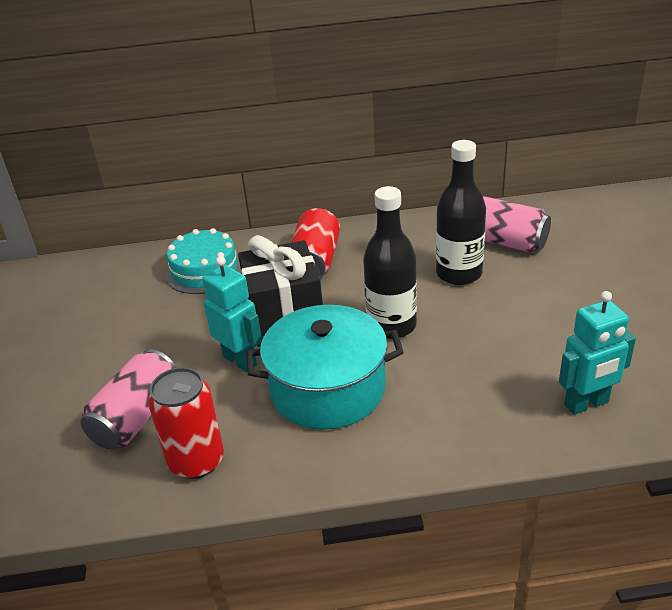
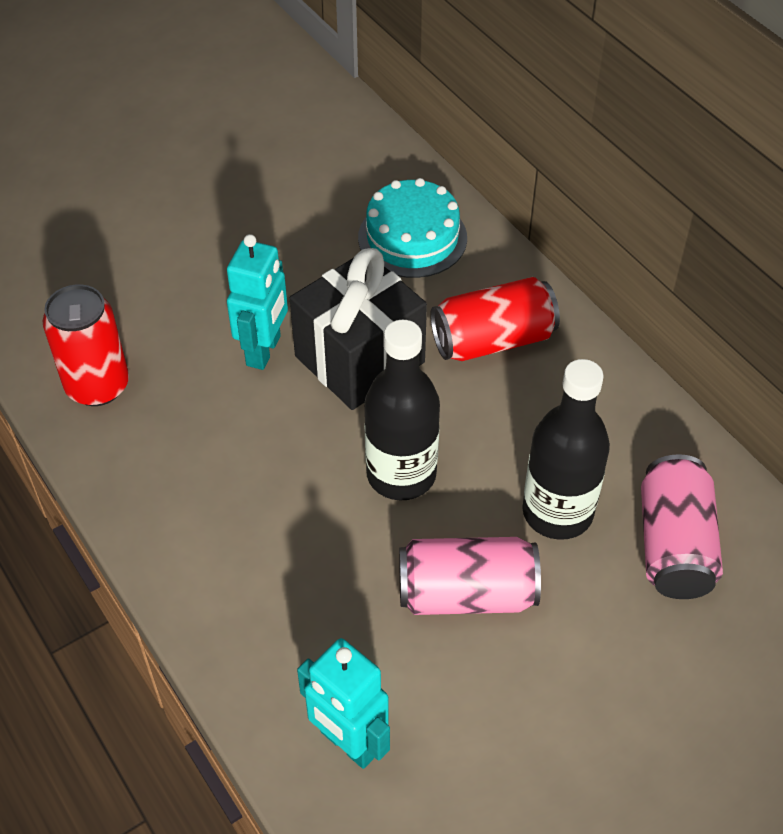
camera: 60 degrees right, 15 degrees up
(137, 417) = (138, 306): pink can -> pink can (466, 594)
(327, 389) = (254, 454): turquoise pot -> none

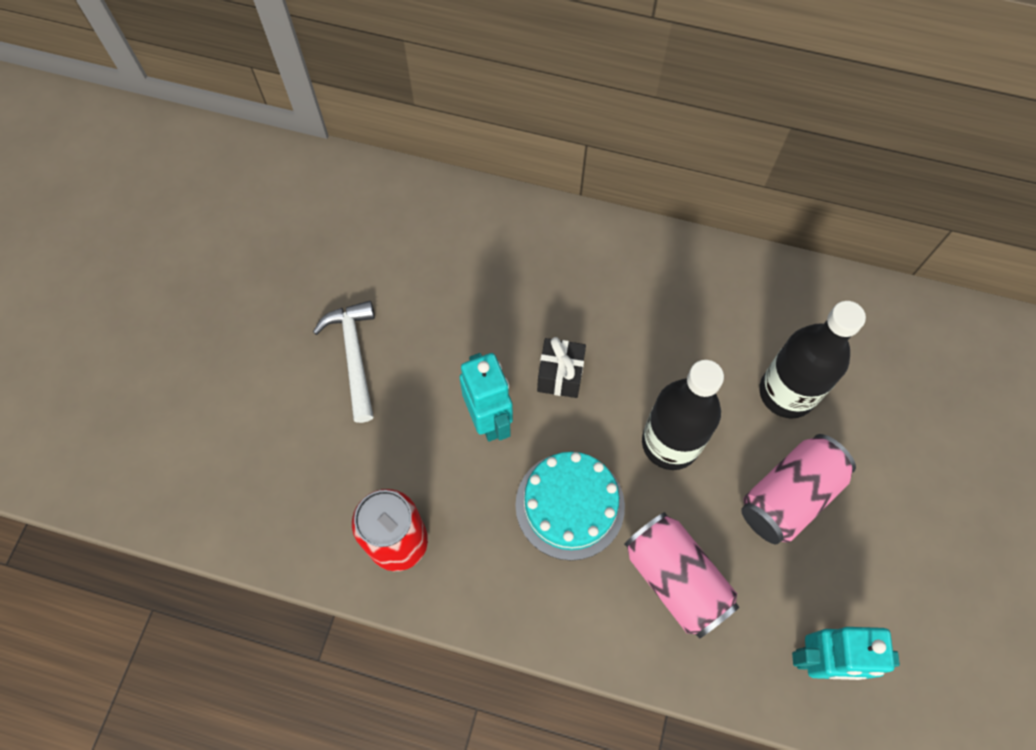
camera: 40 degrees left, 15 degrees up
(208, 237) = (354, 356): none -> white hammer
(360, 359) = (560, 375): black gift -> black gift, size x0.51
(412, 237) = (502, 249): turquoise cake -> turquoise cake (570, 505)
(493, 340) = (631, 293): red can -> none
(674, 545) = (870, 362): pink can -> pink can (675, 579)

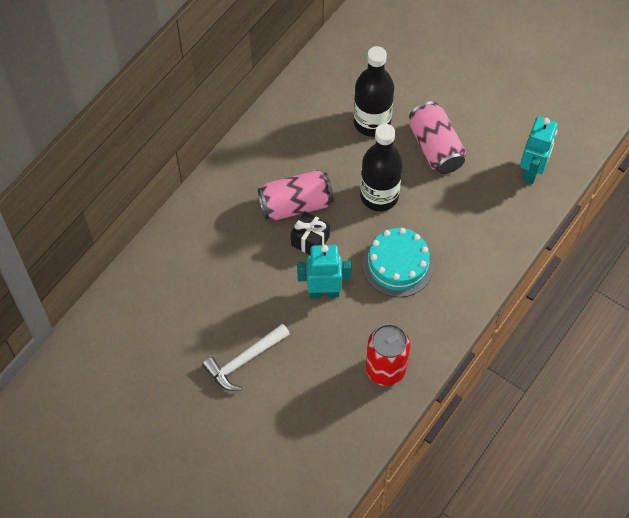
camera: 70 degrees left, 5 degrees down
(354, 356) = (244, 360): white hammer -> white hammer turned 45 degrees counterclockwise
(675, 579) = (463, 224): pink can -> pink can (296, 204)

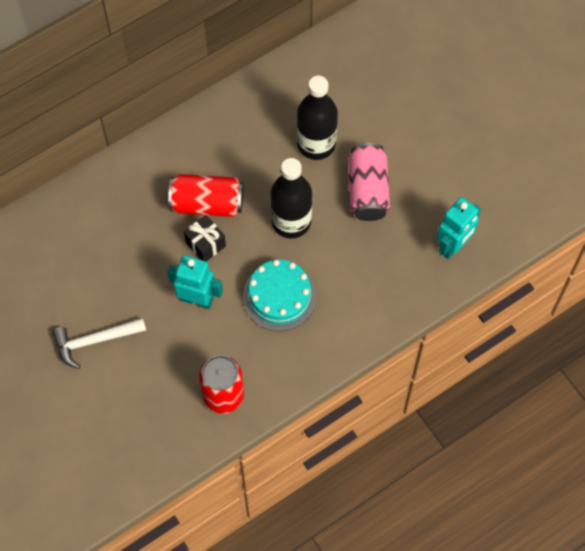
camera: 20 degrees right, 5 degrees up
(296, 204) = (207, 203): pink can -> red can

